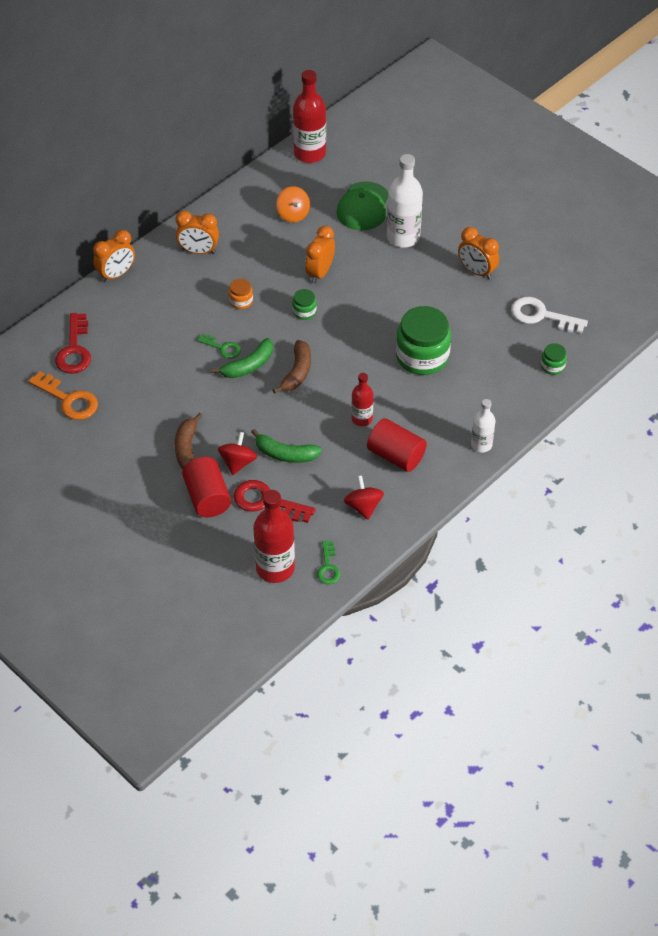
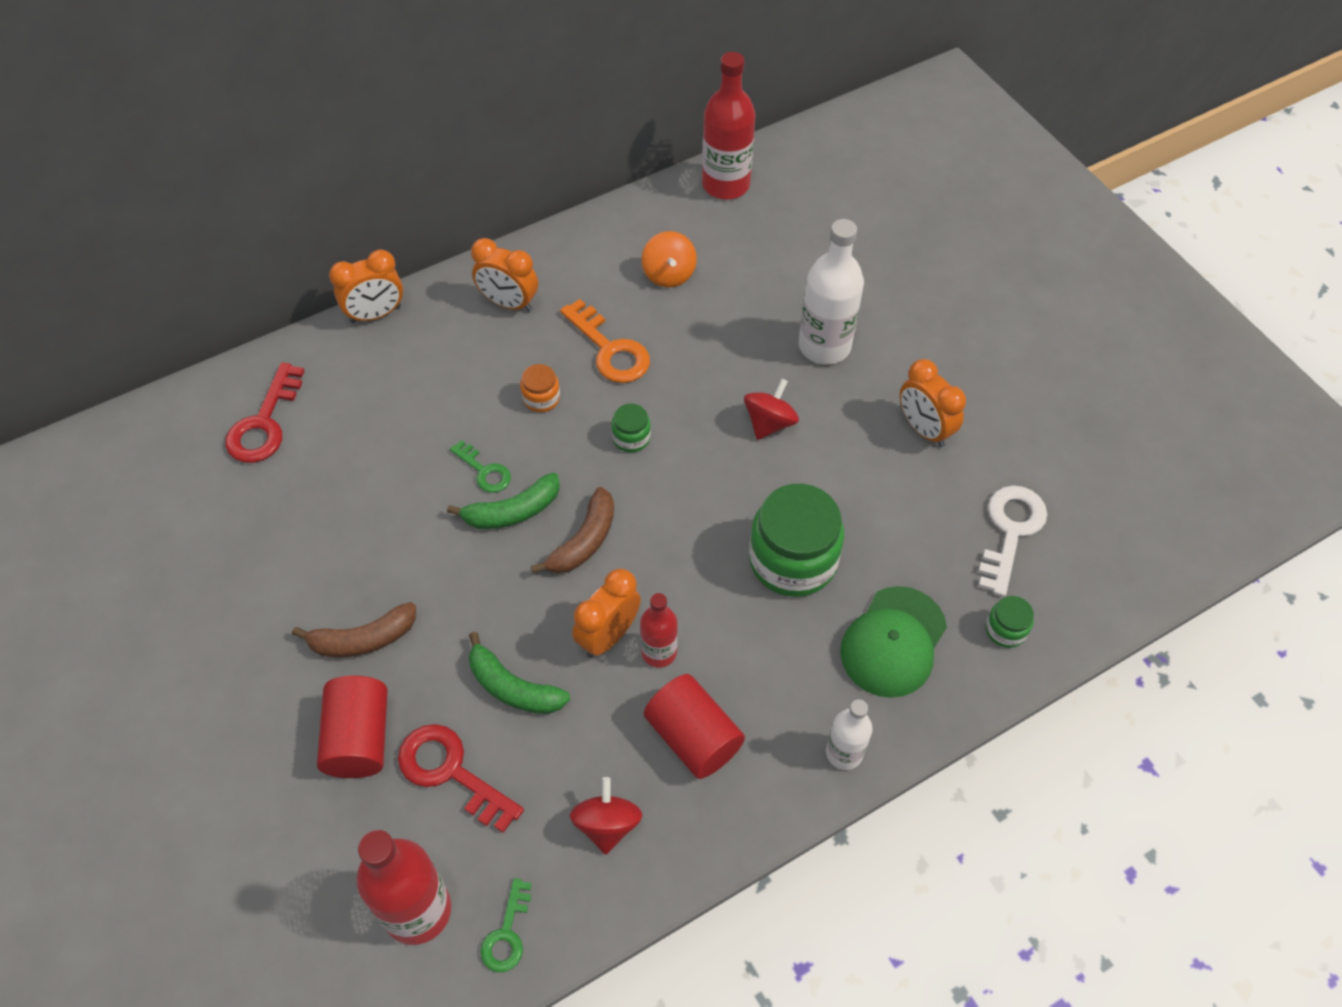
camera: 15 degrees right, 5 degrees up
(68, 400) = (220, 505): orange key -> orange key (609, 349)
(187, 449) = (363, 639): brown banana -> brown banana turned 120 degrees counterclockwise
(238, 462) = (432, 684): red spinning top -> red spinning top (769, 423)
(320, 273) = (677, 377): orange clock -> orange clock (608, 636)
(363, 206) = (778, 283): green cap -> green cap (893, 642)
(541, 316) = (1010, 531): white key -> white key turned 75 degrees clockwise

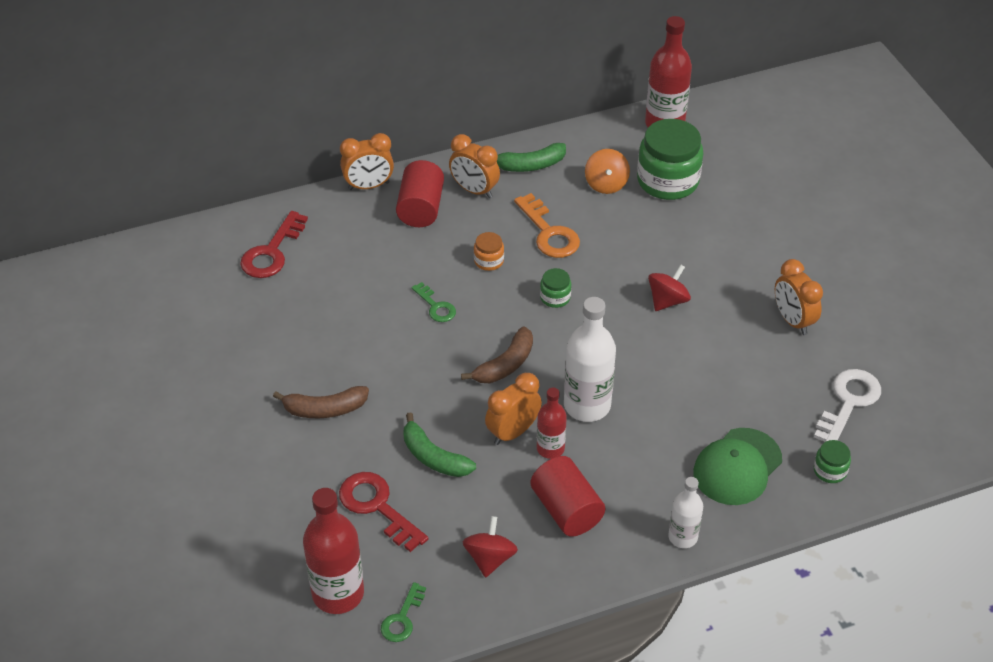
camera: 10 degrees right, 10 degrees down
(359, 738) = (312, 475): red cylinder -> red cylinder (420, 208)
(512, 511) = (453, 337): green banana -> green banana (530, 165)
(793, 560) = (668, 399): green jar -> green jar (667, 181)
(824, 346) = (723, 251): white bottle -> white bottle (587, 405)

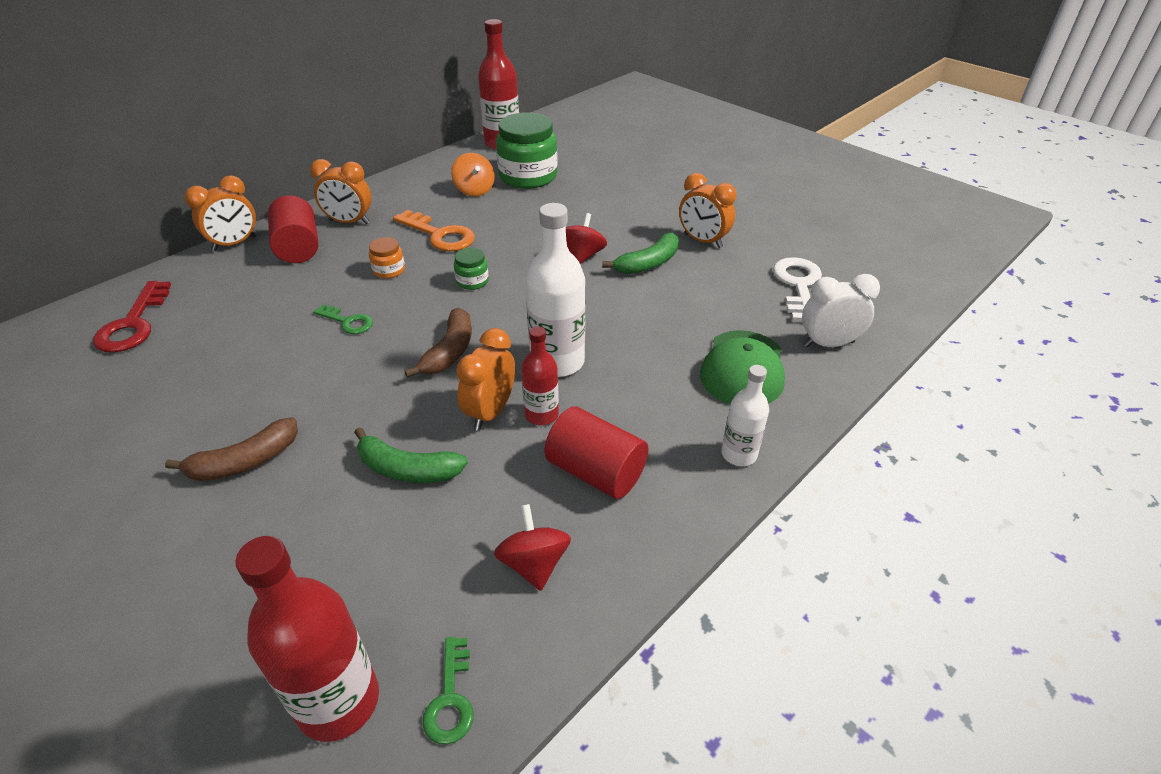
camera: 25 degrees left, 5 degrees down
(377, 507) = (356, 554): red key -> none
(530, 165) = (396, 193): green banana -> green banana (648, 263)
(830, 471) = (828, 344): green jar -> white clock

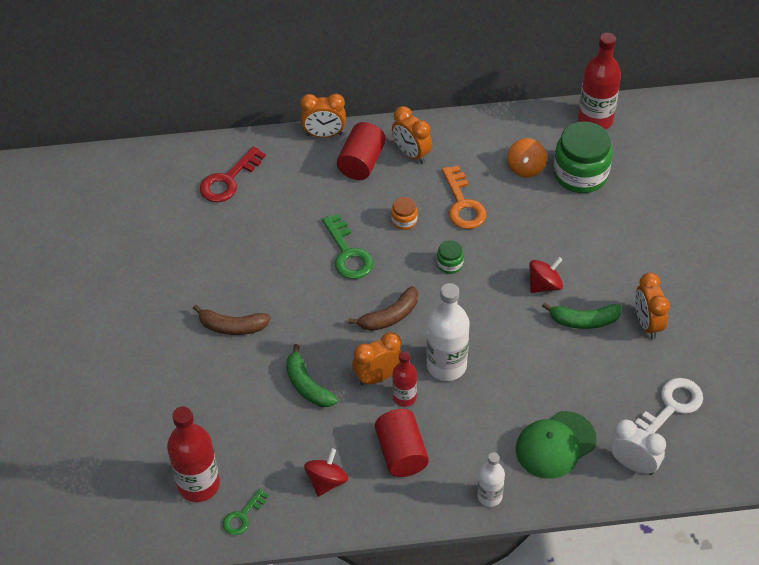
camera: 40 degrees right, 10 degrees up
(348, 322) = (348, 253): green key -> green key, size x1.68

